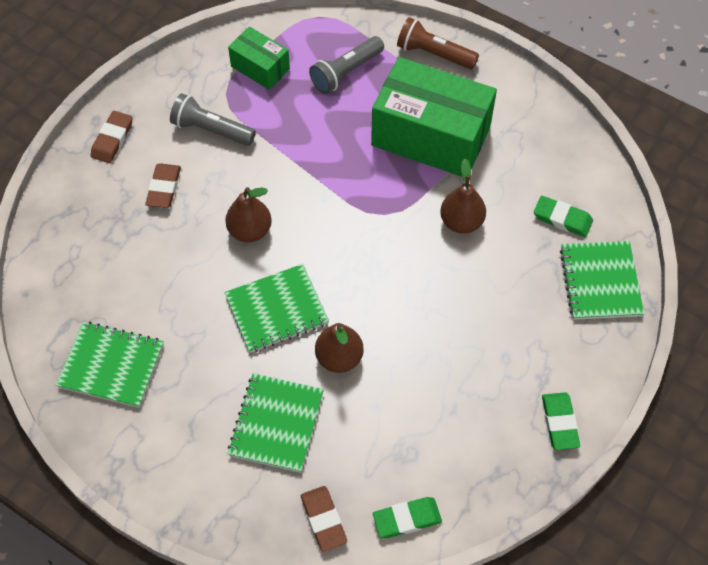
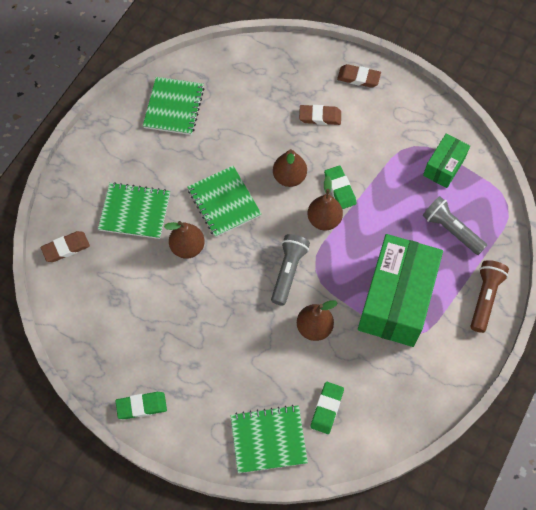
camera: 85 degrees right, 5 degrees up
(211, 130) = (377, 140): grey flashlight -> grey flashlight (288, 272)
(317, 198) = (324, 220): none -> brown pear
(407, 519) = (66, 301): green eraser -> green eraser (340, 189)

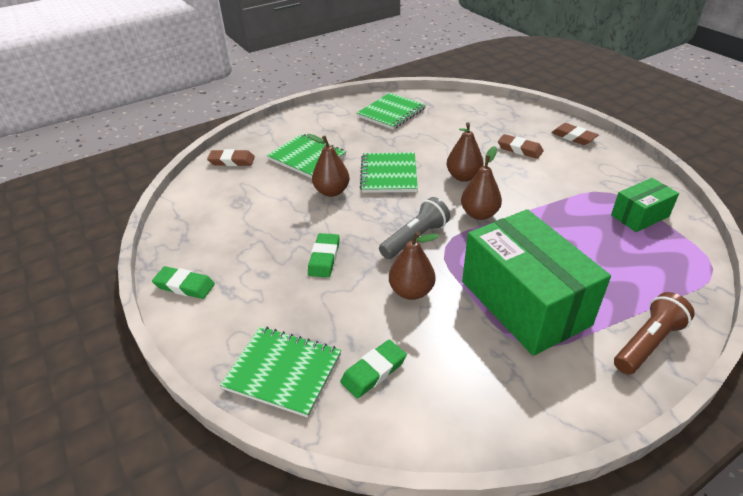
camera: 30 degrees right, 25 degrees down
(340, 189) = (510, 198): green eraser -> green eraser (324, 258)
(396, 300) = (524, 302): green box -> green box turned 75 degrees counterclockwise
(451, 230) = (626, 267): grey flashlight -> none

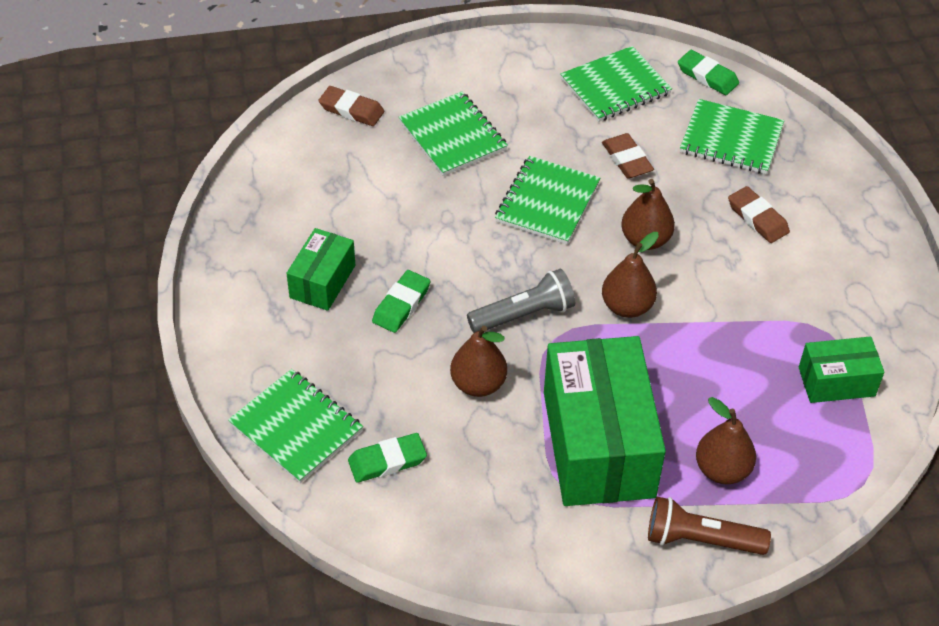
camera: 20 degrees right, 10 degrees up
(184, 285) = (231, 287): green eraser -> green eraser (707, 76)
(257, 261) = (322, 281): none -> green box
(331, 191) = (458, 206): brown pear -> brown pear (722, 470)
(474, 119) = (731, 139): none -> green notebook
(573, 137) = (854, 221): brown eraser -> brown eraser (627, 159)
(647, 343) = (701, 539): brown flashlight -> brown flashlight turned 150 degrees counterclockwise

